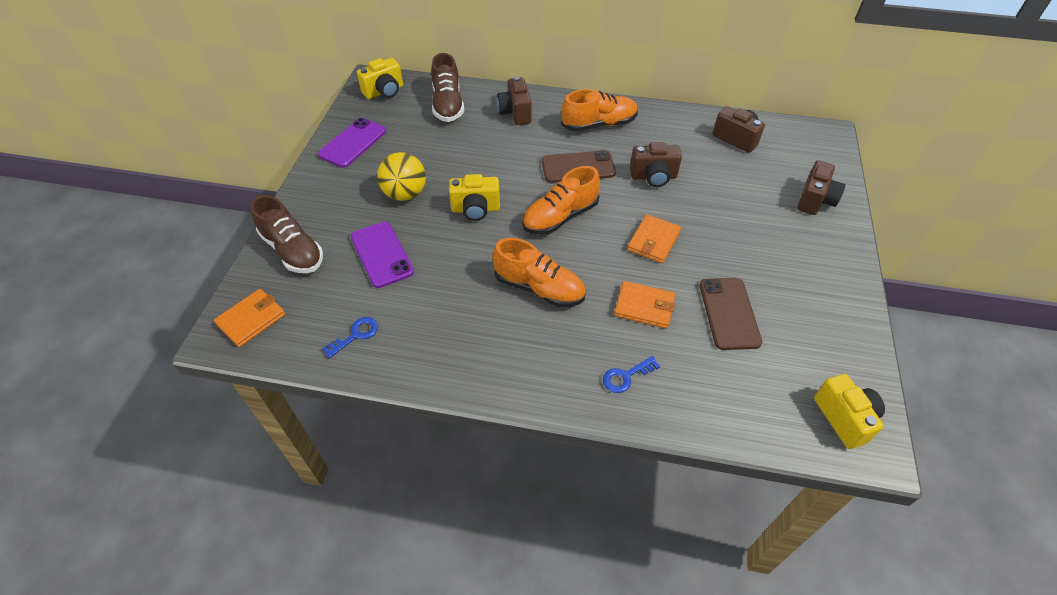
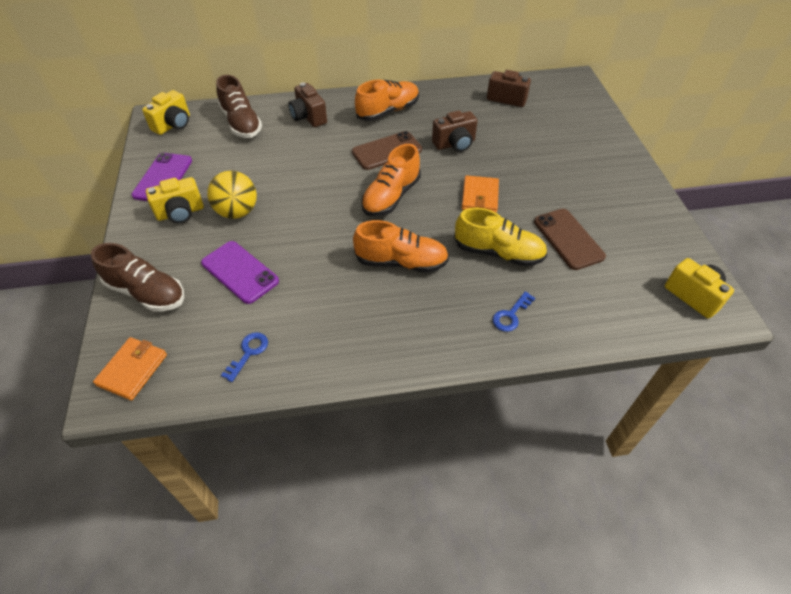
camera: 20 degrees left, 0 degrees up
(475, 209) = (311, 209): yellow camera -> yellow camera (180, 213)
(644, 306) = (498, 252): orange wallet -> yellow shoe
(815, 200) = (590, 132): brown camera -> none

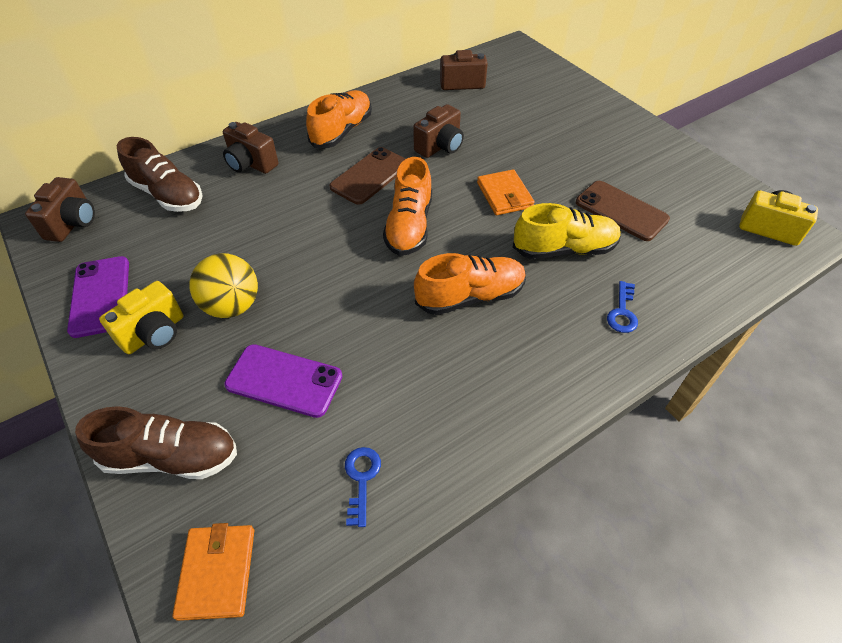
camera: 25 degrees left, 0 degrees up
(173, 125) = (73, 223): yellow camera -> brown camera

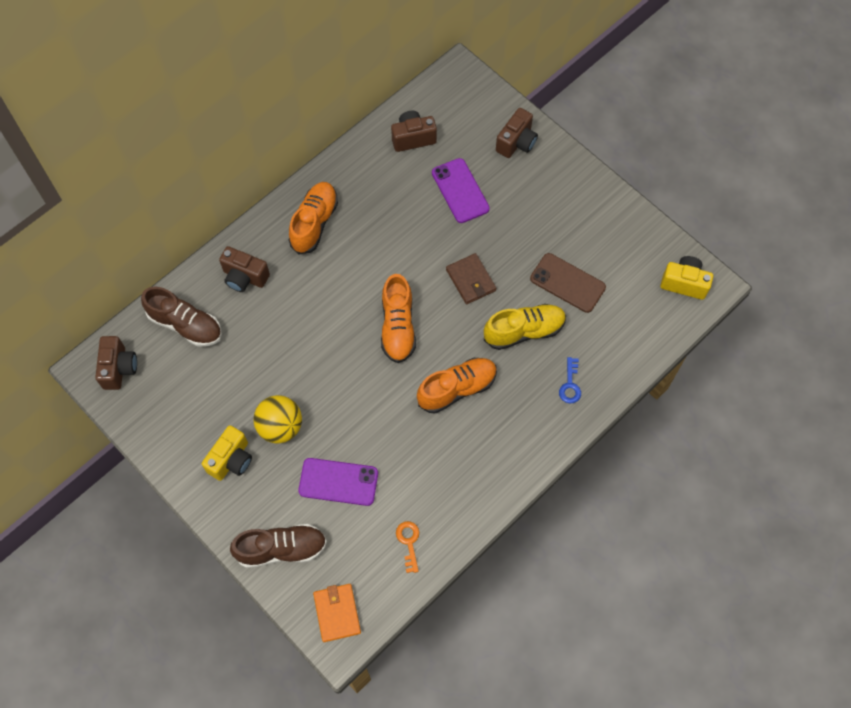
camera: 10 degrees left, 15 degrees up
(100, 296) = (176, 435): purple phone -> purple phone (460, 191)
(361, 479) = (409, 542): blue key -> orange key
(370, 176) = (353, 275): brown phone -> none
(440, 146) = (407, 230): brown camera -> brown camera (516, 142)
(504, 195) = (471, 280): orange wallet -> brown wallet

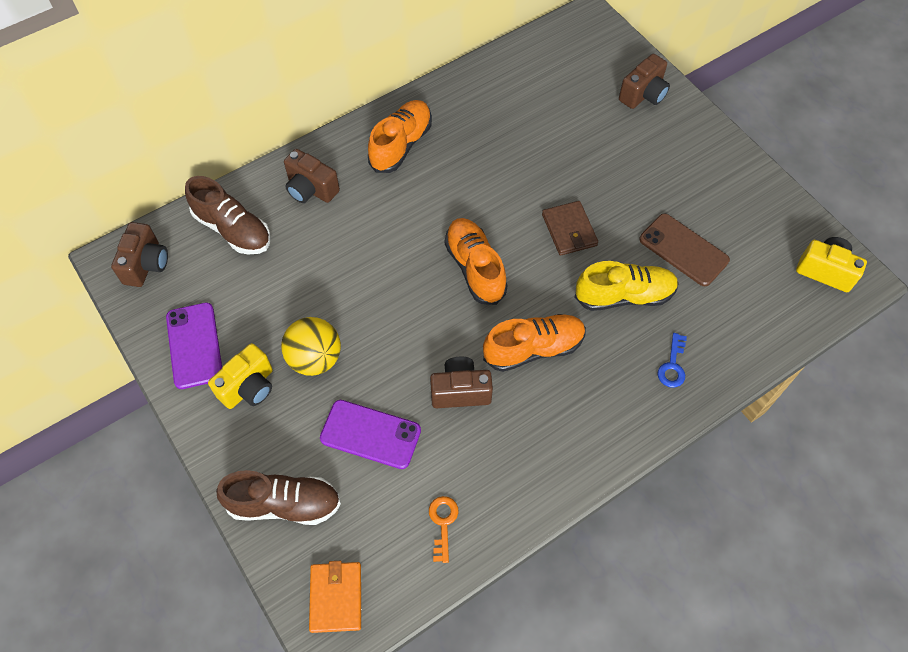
camera: 10 degrees right, 5 degrees down
(398, 327) = (475, 268): orange shoe -> orange shoe turned 150 degrees clockwise
(413, 138) = (527, 75): brown camera -> brown camera (460, 391)
(460, 191) = (571, 135): purple phone -> purple phone (194, 345)

